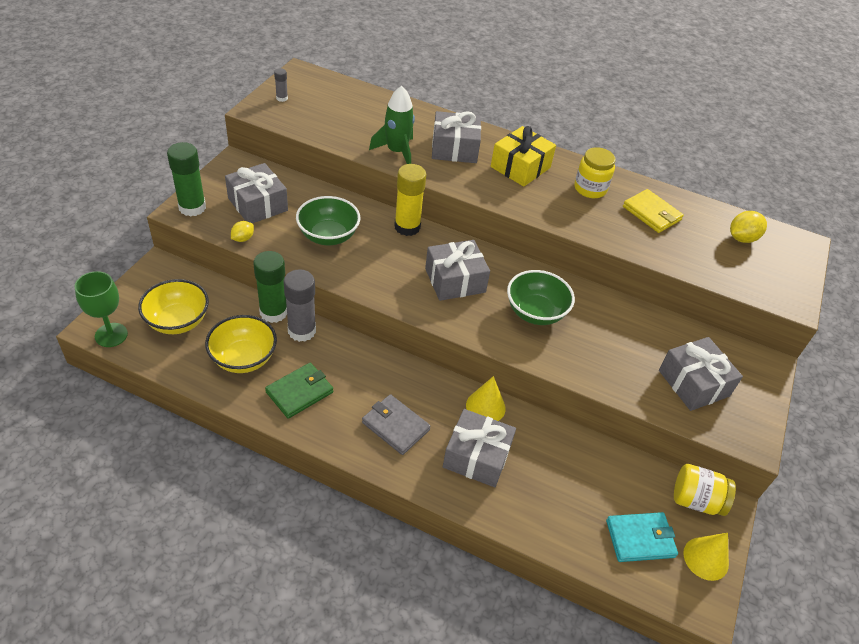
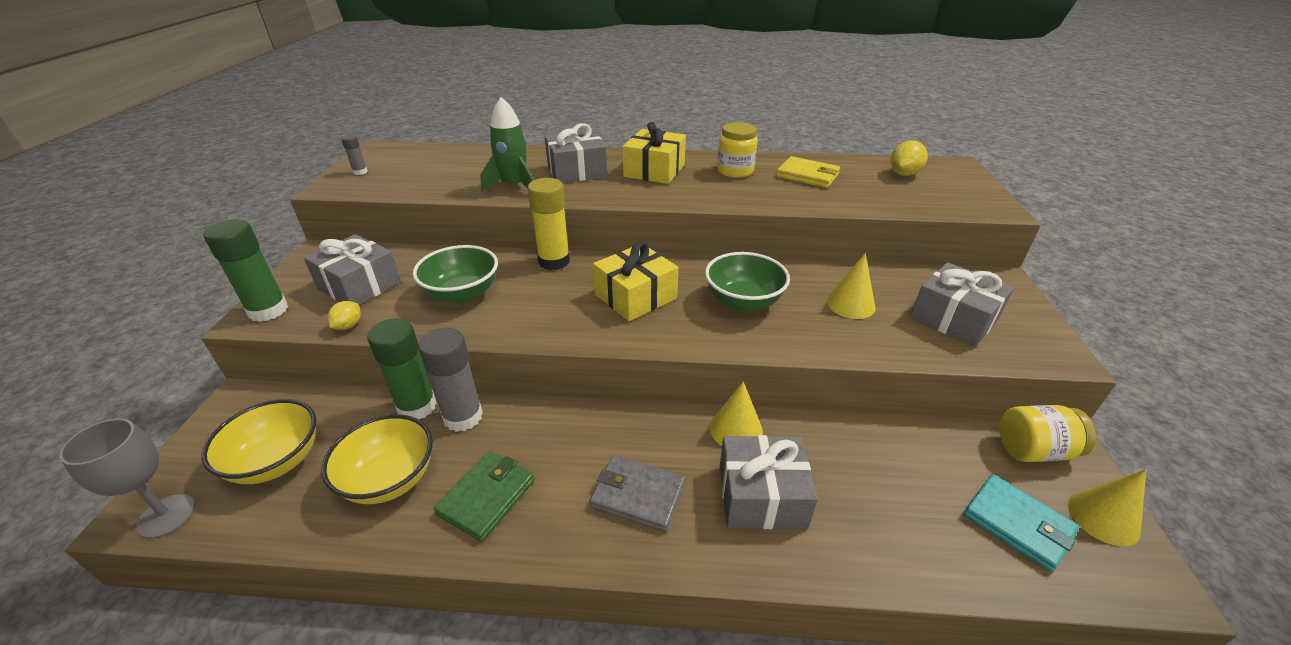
camera: 15 degrees left, 10 degrees down
(111, 335) = (166, 516): green goblet -> grey goblet
(455, 280) = (635, 296): grey gift -> yellow gift
(619, 343) = (850, 304): none -> yellow cone
(640, 538) = (1017, 524): turquoise wallet -> turquoise wallet turned 75 degrees clockwise

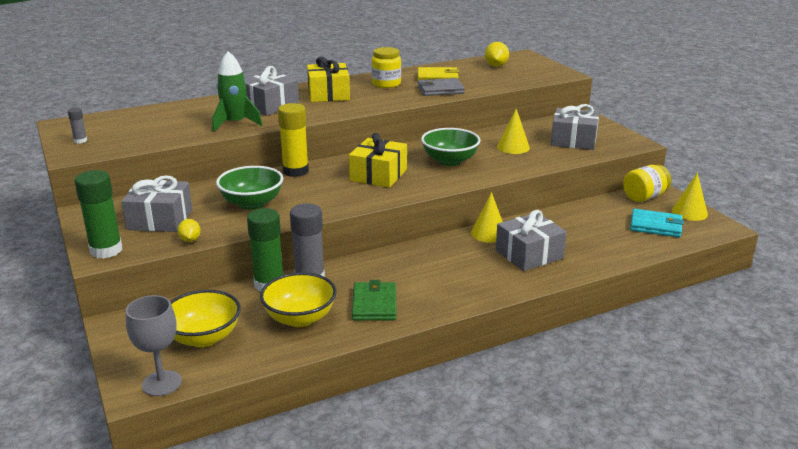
camera: 30 degrees left, 10 degrees down
(638, 495) = (462, 275): grey wallet -> grey wallet (440, 90)

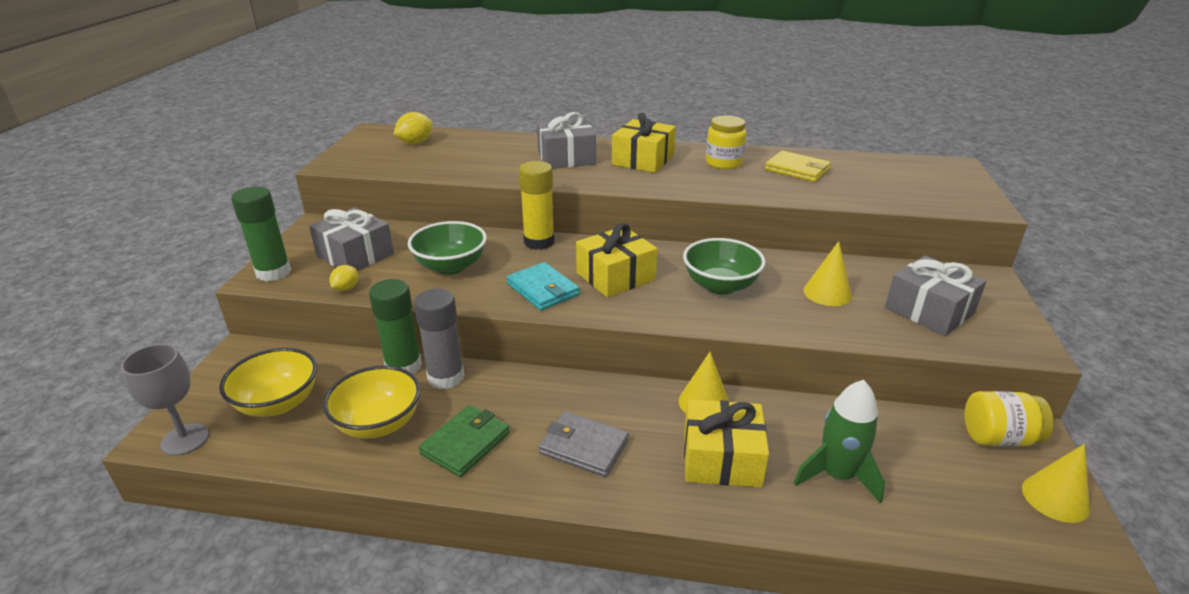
camera: 35 degrees right, 5 degrees up
(80, 141) = (359, 152): grey glue stick -> none
(235, 123) = (505, 170): green rocket -> green rocket (837, 475)
(440, 90) = (779, 187): grey wallet -> grey wallet (583, 447)
(496, 66) = (897, 172): yellow lemon -> yellow lemon (415, 143)
(529, 254) = (721, 458): grey gift -> yellow gift
(656, 226) = (967, 497): turquoise wallet -> turquoise wallet (543, 289)

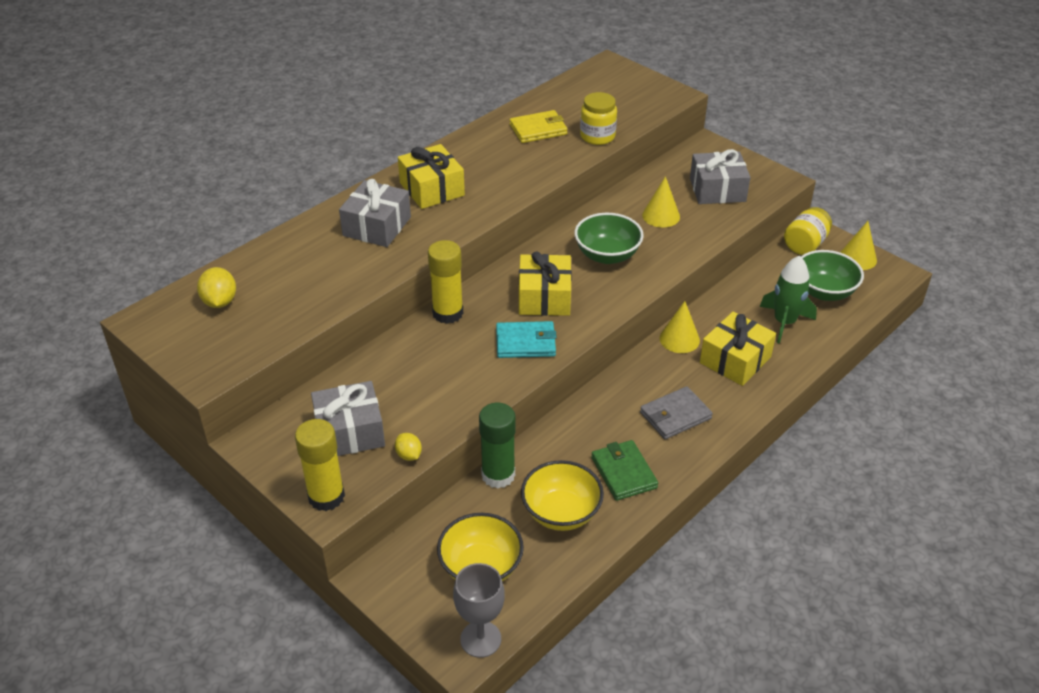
camera: 55 degrees left, 10 degrees up
(273, 272) = (326, 496): green glue stick -> yellow glue stick
(446, 377) = (536, 455): grey glue stick -> none
(451, 266) = (435, 379): green bowl -> green bowl (824, 292)
(723, 163) = (486, 154): yellow jar -> yellow jar (597, 136)

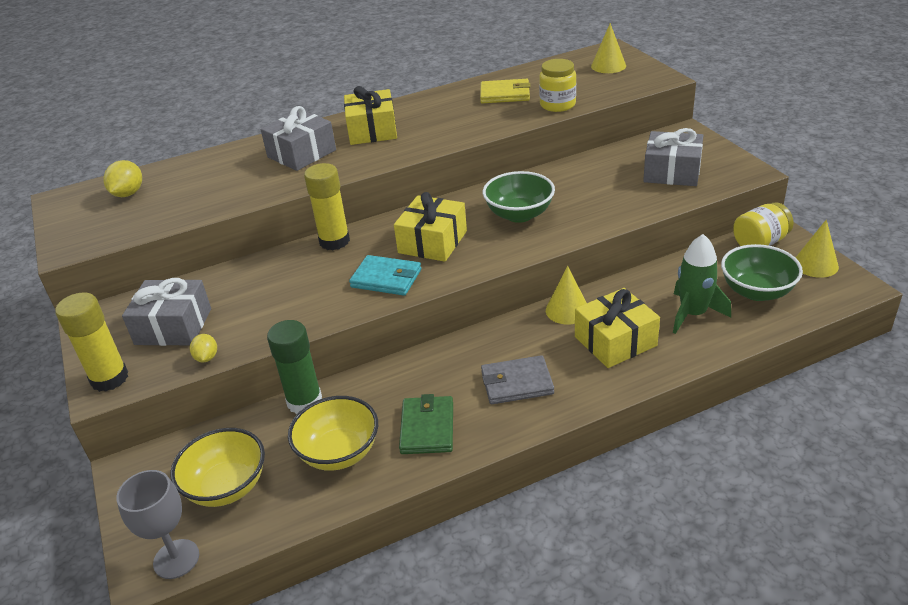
camera: 25 degrees right, 5 degrees down
(661, 216) = (597, 187): yellow cone -> yellow cone (608, 66)

